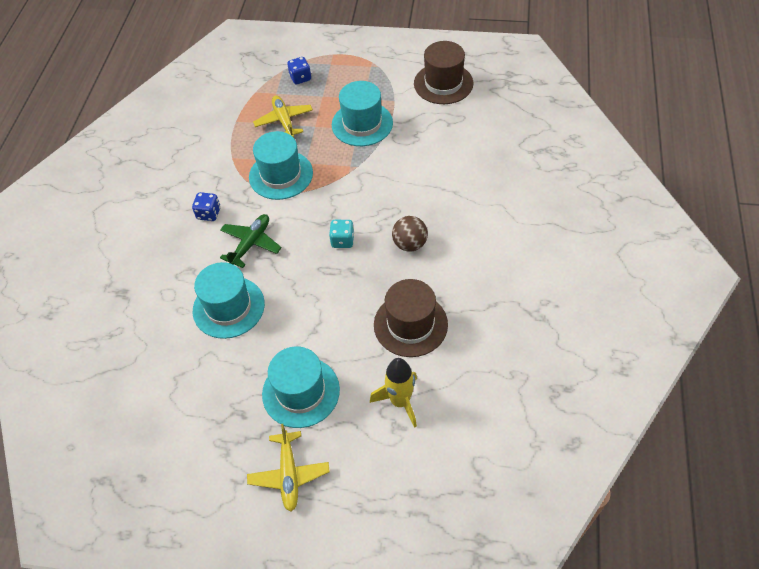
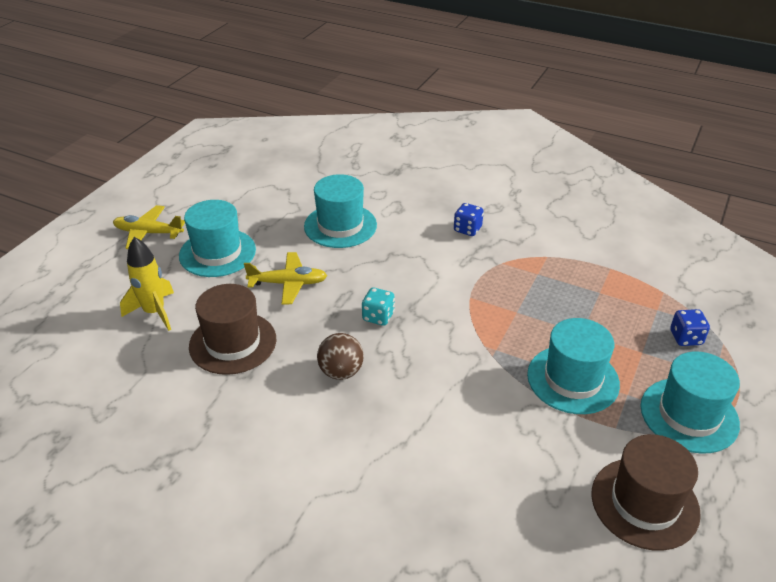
camera: 105 degrees right, 15 degrees down
(251, 244) = (411, 250): green plane -> none
(281, 175) = (503, 288): turquoise hat -> turquoise hat (689, 415)
(284, 121) = (599, 307): yellow plane -> yellow plane (288, 283)

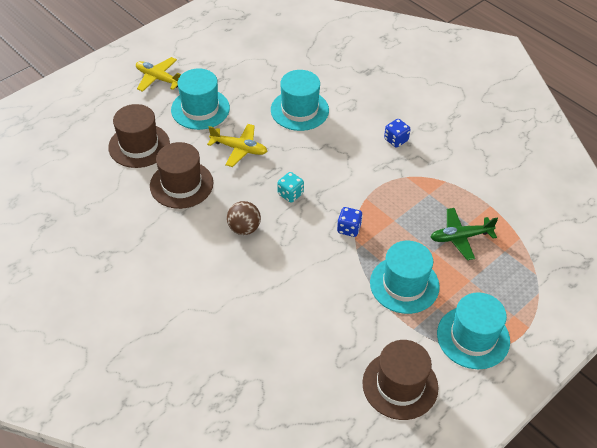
camera: 20 degrees right, 10 degrees up
(154, 312) = (139, 145): yellow rocket -> brown hat
(601, 309) = (460, 237): none -> green plane
(686, 338) = (511, 280): blue dice -> blue dice (349, 229)

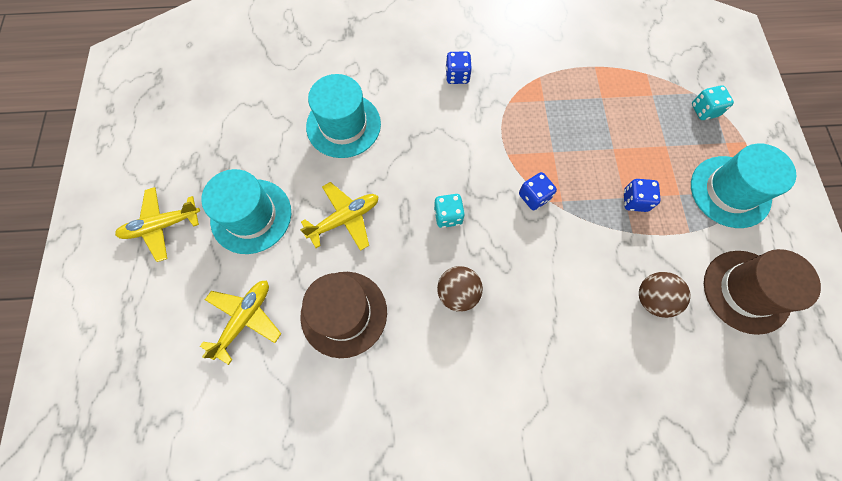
camera: 50 degrees left, 20 degrees up
(139, 145) = (245, 319): brown hat -> yellow plane
(339, 332) = (652, 299): none -> brown ball
(404, 284) = (635, 201): turquoise hat -> blue dice
(460, 237) = (613, 115): green plane -> none
(527, 288) = (704, 110): none -> turquoise dice

